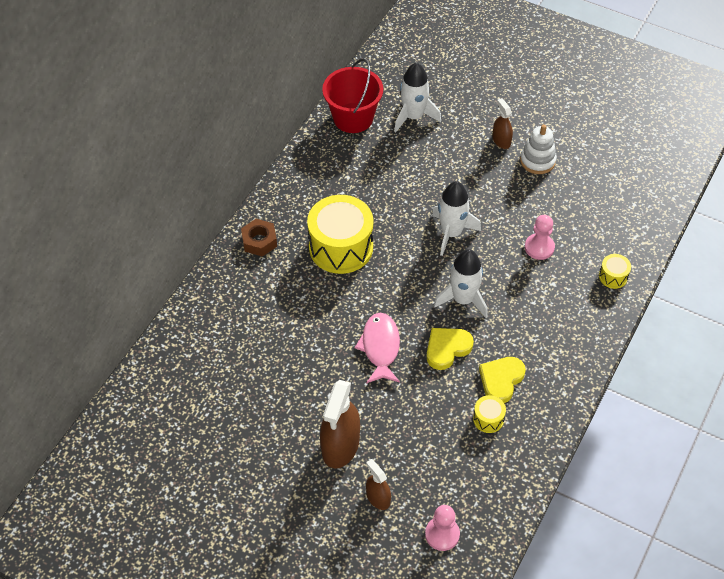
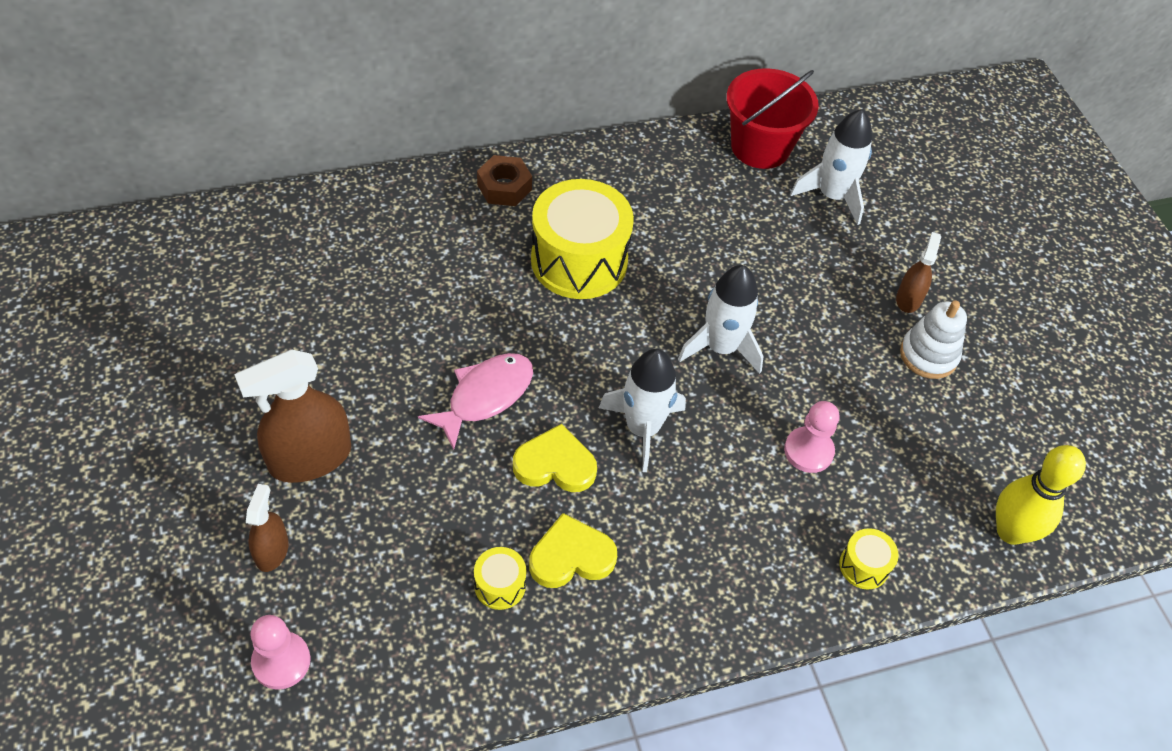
camera: 40 degrees right, 0 degrees up
(649, 211) = (1010, 531): none -> yellow bowling pin

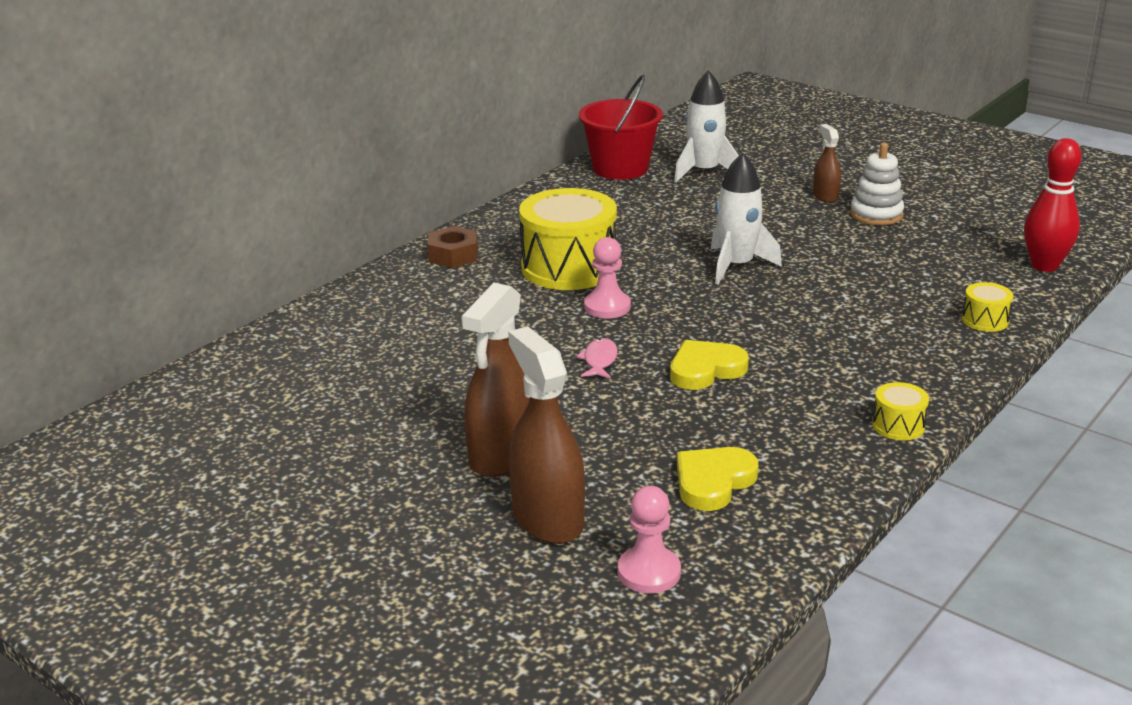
camera: 30 degrees left, 25 degrees down
(272, 551) = (547, 518): brown spray bottle -> brown spray bottle, size x1.86
(485, 396) = (599, 360): pink fish -> pink fish, size x0.56
(500, 585) = (759, 446): yellow drum -> yellow drum (898, 425)
(571, 556) = (788, 407): yellow heart -> yellow heart (713, 482)
(643, 428) = (741, 325): white rocket -> none
(808, 451) = (869, 286): pink pawn -> pink pawn (607, 307)
(1010, 531) = (1044, 266): yellow bowling pin -> red bowling pin

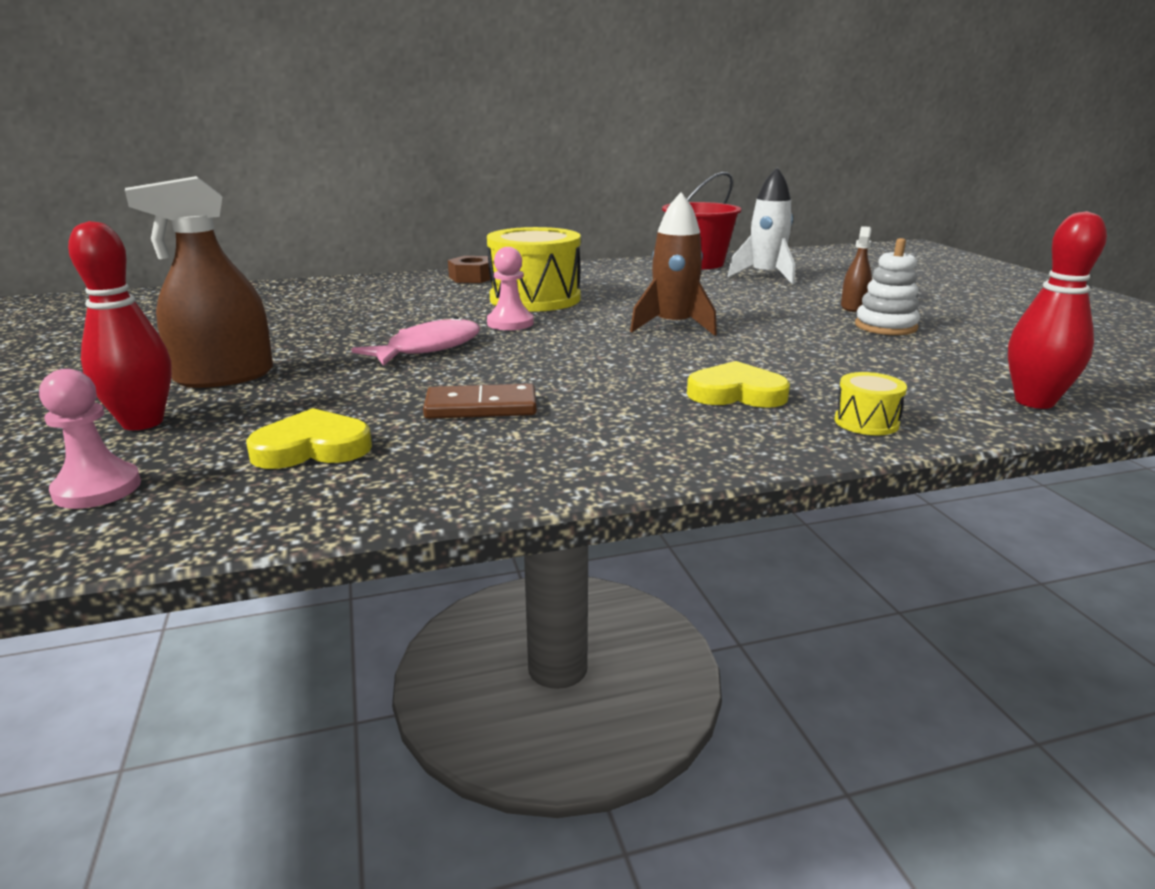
camera: 35 degrees right, 5 degrees down
(547, 518) = (142, 422): brown spray bottle -> red bowling pin
(599, 360) = (428, 348): pink fish -> pink fish, size x1.79
(705, 369) = (495, 376): yellow heart -> yellow heart (736, 393)
(736, 266) = (673, 326): white rocket -> brown rocket
(751, 402) = (481, 407): none -> brown domino
(898, 425) = (581, 471): yellow drum -> none

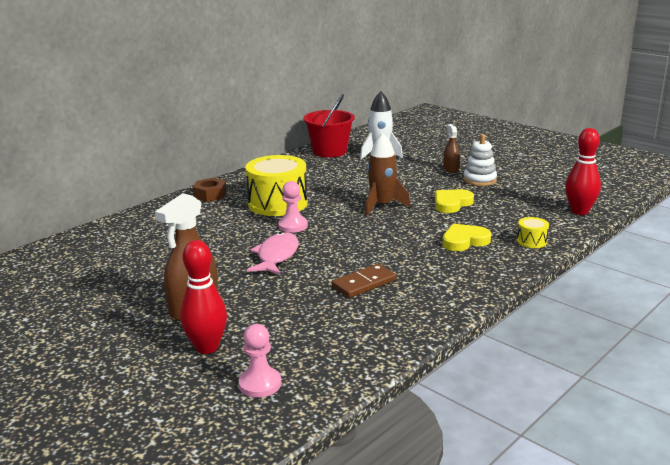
camera: 30 degrees left, 0 degrees up
(312, 448) = (323, 330): yellow heart -> yellow heart (451, 203)

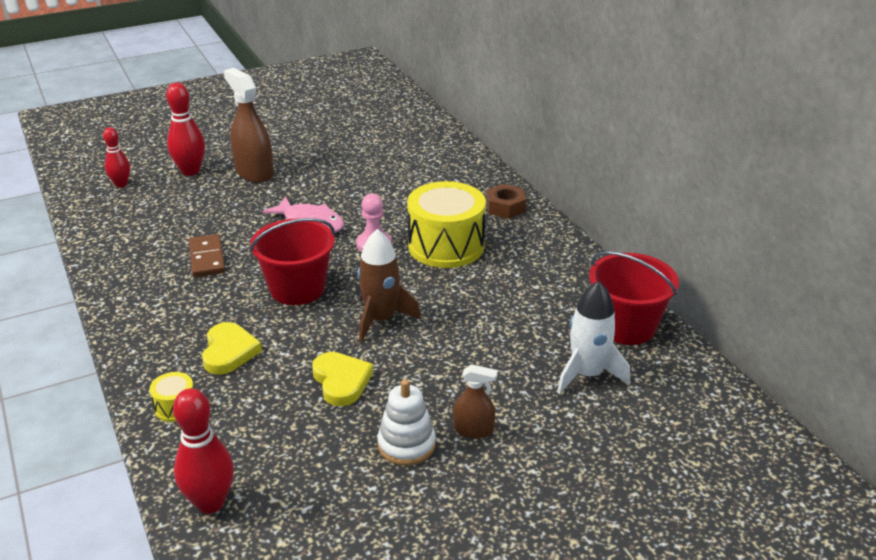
camera: 110 degrees right, 10 degrees up
(260, 384) = (121, 184): pink pawn -> red bowling pin
(373, 238) = (297, 288): none -> red bucket

